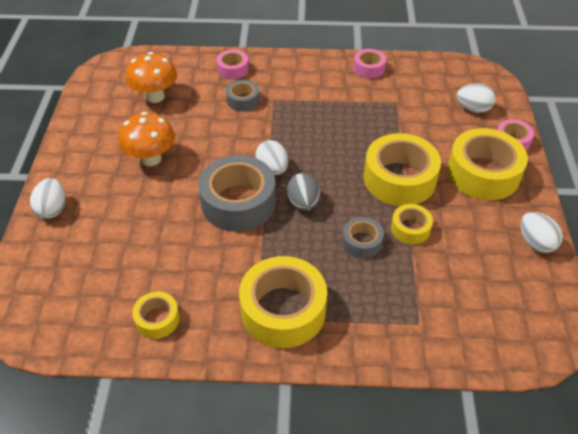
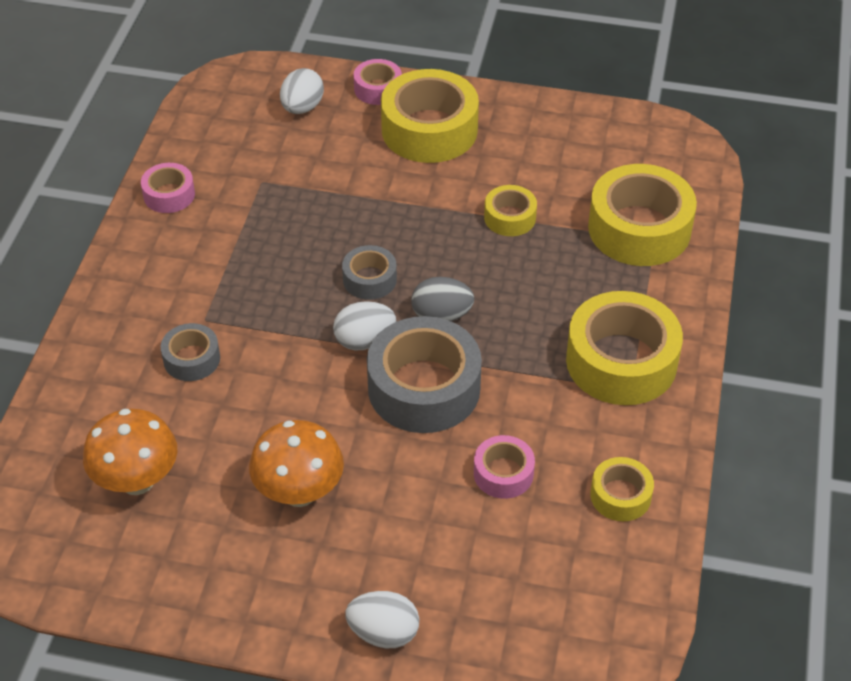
camera: 80 degrees left, 0 degrees up
(233, 69) = (102, 364): pink tape -> pink tape (503, 473)
(362, 242) = (523, 267): grey tape -> grey tape (369, 279)
(399, 179) = (419, 209): yellow tape -> yellow tape (639, 229)
(535, 242) = (552, 116): white egg -> none

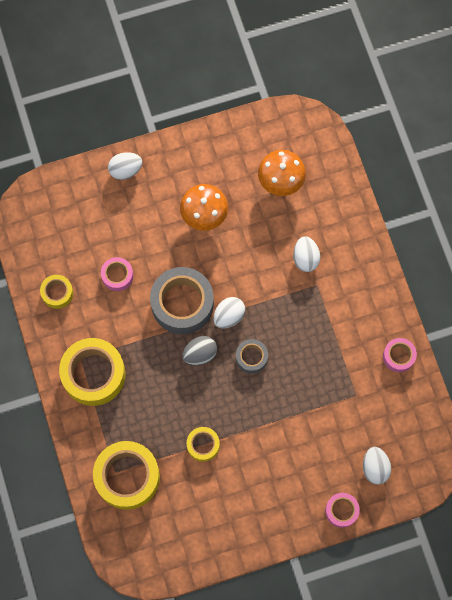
camera: 150 degrees right, 25 degrees up
(191, 359) = (305, 258): grey tape -> white egg
(429, 130) = (289, 492): yellow tape -> none

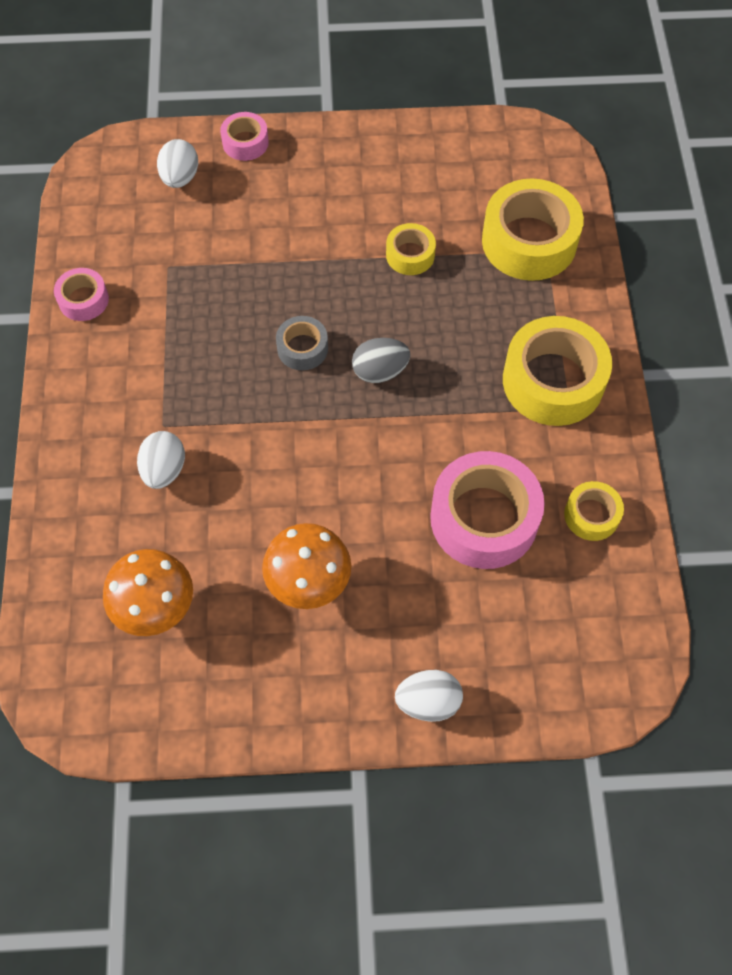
camera: 165 degrees left, 10 degrees down
(117, 276) = (484, 518): pink tape -> pink tape, size x1.96
(182, 304) = (387, 449): grey tape -> none
(229, 316) = (318, 413): white egg -> none

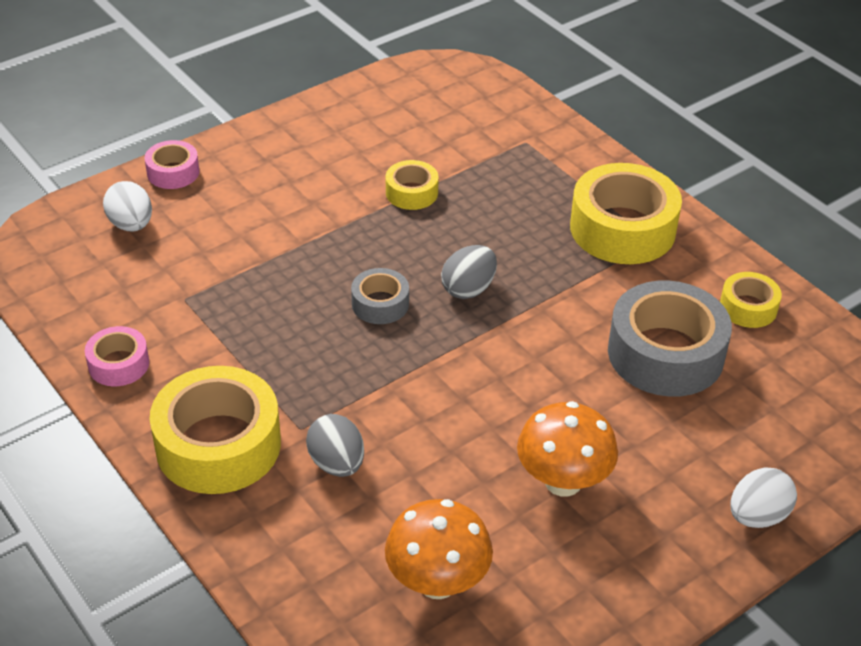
camera: 35 degrees left, 20 degrees down
(164, 470) = (337, 463): white egg -> grey egg
(484, 518) = (665, 353): pink tape -> grey tape
(529, 241) = (505, 141): yellow tape -> yellow tape (218, 445)

